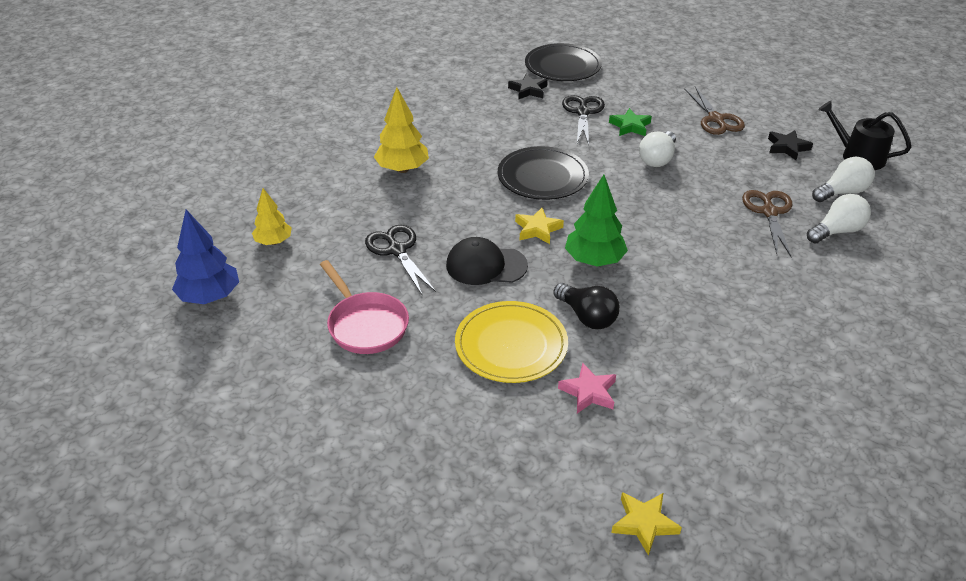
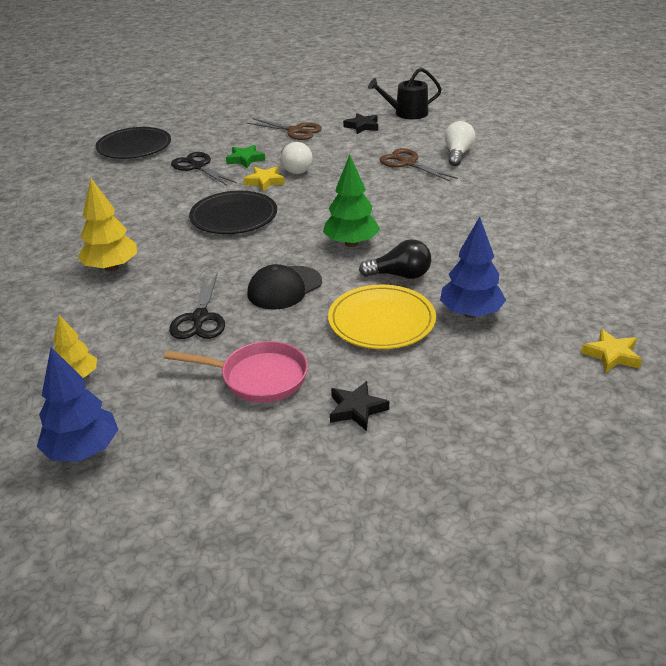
camera: 45 degrees left, 5 degrees down
(397, 250) = (200, 318): black scissors -> black scissors turned 105 degrees counterclockwise
(528, 90) = (131, 172): black star -> black star (356, 409)
(537, 229) = (283, 247): yellow star -> yellow star (265, 181)
(588, 392) = (471, 313): pink star -> blue tree
(842, 192) = (428, 134): white light bulb -> none

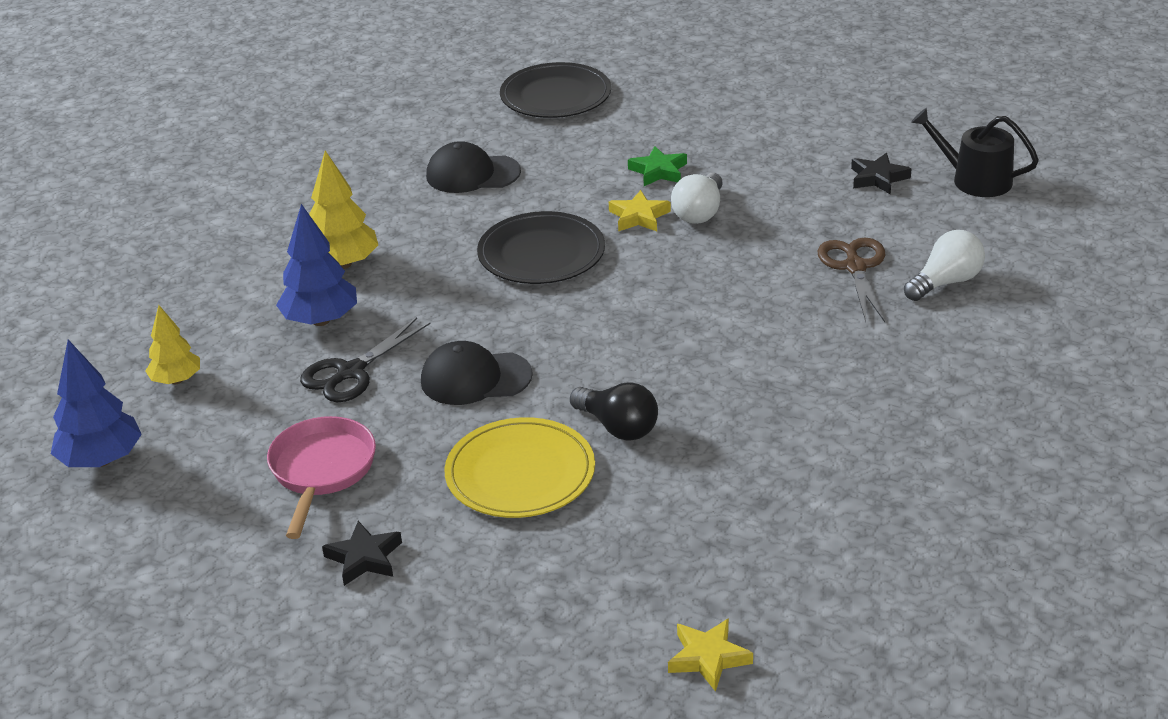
camera: 40 degrees right, 0 degrees up
(135, 196) = (472, 174): none -> black cap
(198, 166) = (590, 159): black scissors -> none
(258, 377) = (322, 471): pink pan -> pink pan turned 135 degrees counterclockwise
(295, 131) = (778, 149): brown scissors -> none
(351, 243) = (622, 355): green tree -> none
(471, 313) = (627, 518): blue tree -> blue tree (321, 320)

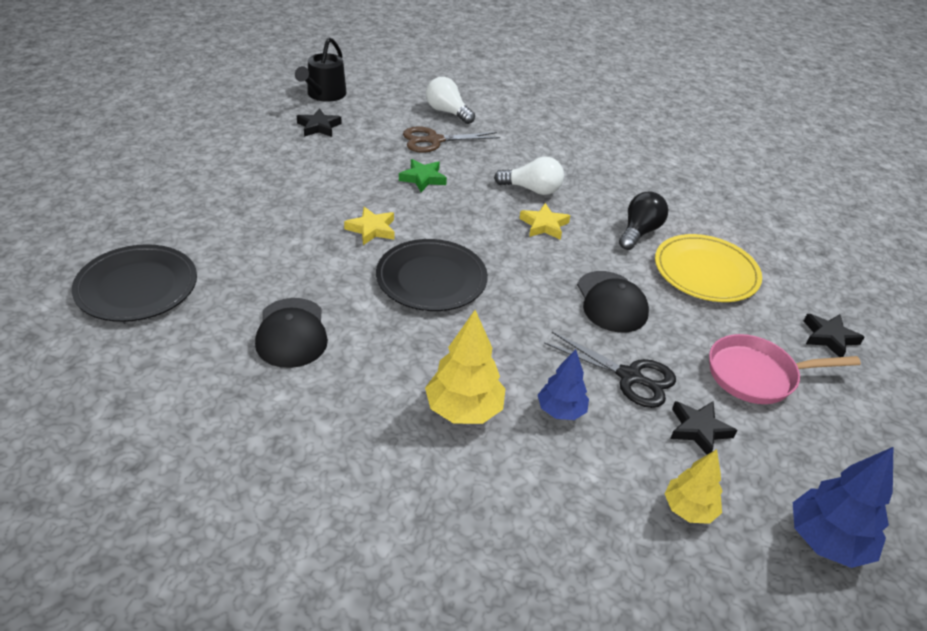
camera: 105 degrees left, 5 degrees up
(262, 407) = (698, 430): none -> black star
(321, 320) = (561, 411): blue tree -> blue tree, size x0.65
(658, 171) = (298, 221): green star -> green star (423, 178)
(699, 212) = (365, 200): white light bulb -> white light bulb (532, 189)
(708, 658) = (812, 197): yellow star -> yellow star (544, 225)

